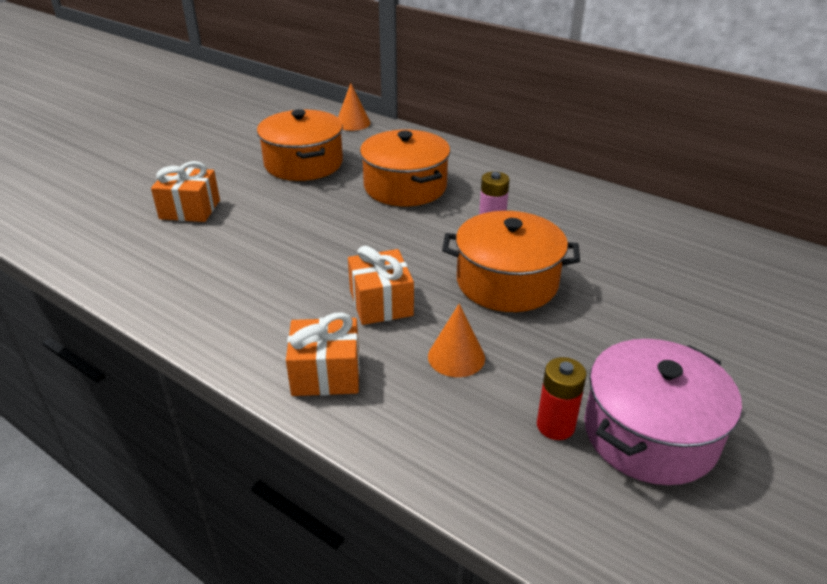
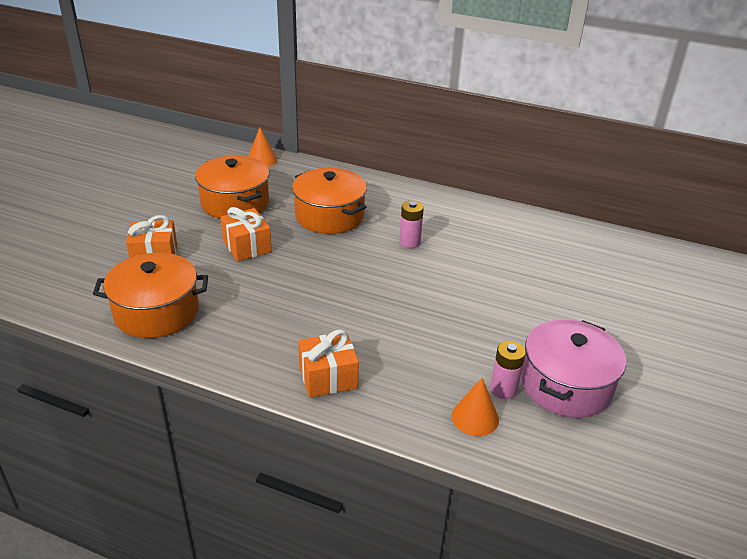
camera: 15 degrees left, 0 degrees up
(381, 303) = (348, 316): orange gift -> orange gift (247, 246)
(456, 357) = (419, 350): orange cone -> orange cone (475, 417)
(507, 282) = (436, 288): orange pot -> orange pot (156, 312)
(555, 426) = (503, 389): red battery -> pink battery

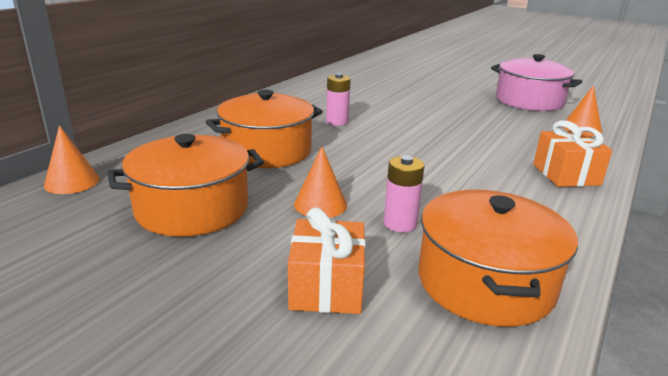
camera: 80 degrees left, 10 degrees down
(247, 246) = (320, 204): orange gift -> orange cone
(503, 389) = (544, 117): pink battery -> pink battery (400, 224)

